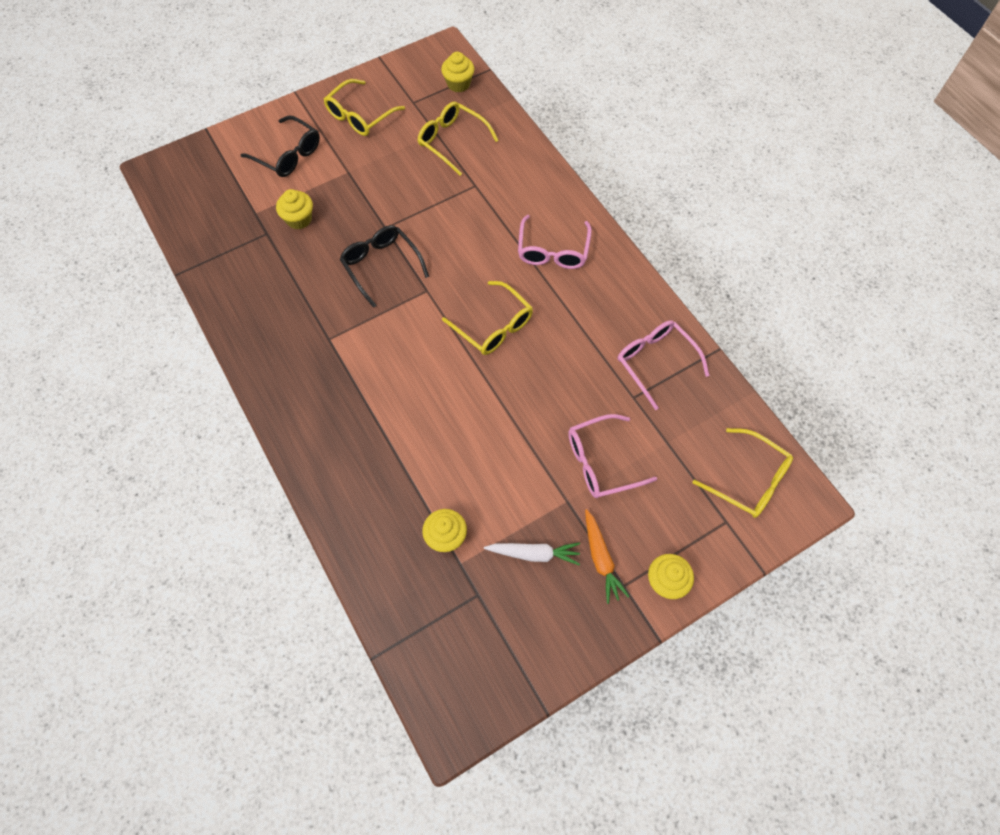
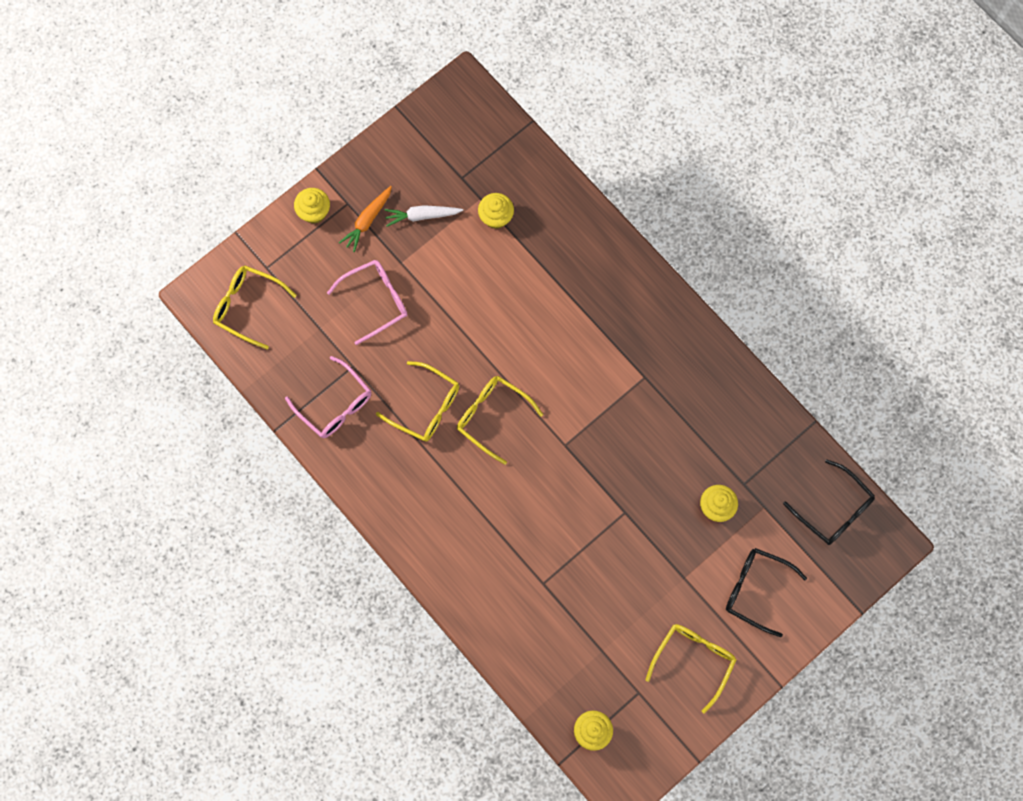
camera: 170 degrees right, 10 degrees up
(381, 266) = (616, 465): black glasses -> black glasses (834, 509)
(452, 141) = (581, 641): yellow glasses -> yellow glasses (426, 407)
(553, 251) = (448, 513): pink glasses -> none
(601, 559) = (367, 221): orange carrot -> orange carrot turned 120 degrees counterclockwise

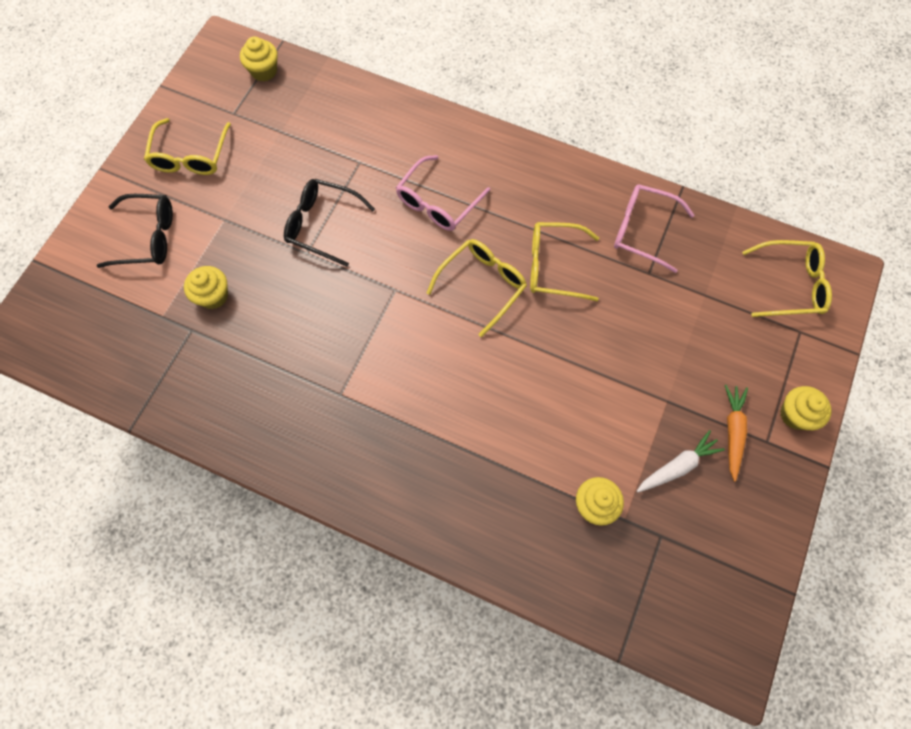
camera: 155 degrees right, 5 degrees down
(376, 301) = (667, 348): pink glasses -> pink glasses (438, 202)
(492, 417) = (482, 285): yellow glasses -> yellow glasses turned 60 degrees counterclockwise
(834, 509) = (84, 345): black glasses -> black glasses (322, 225)

